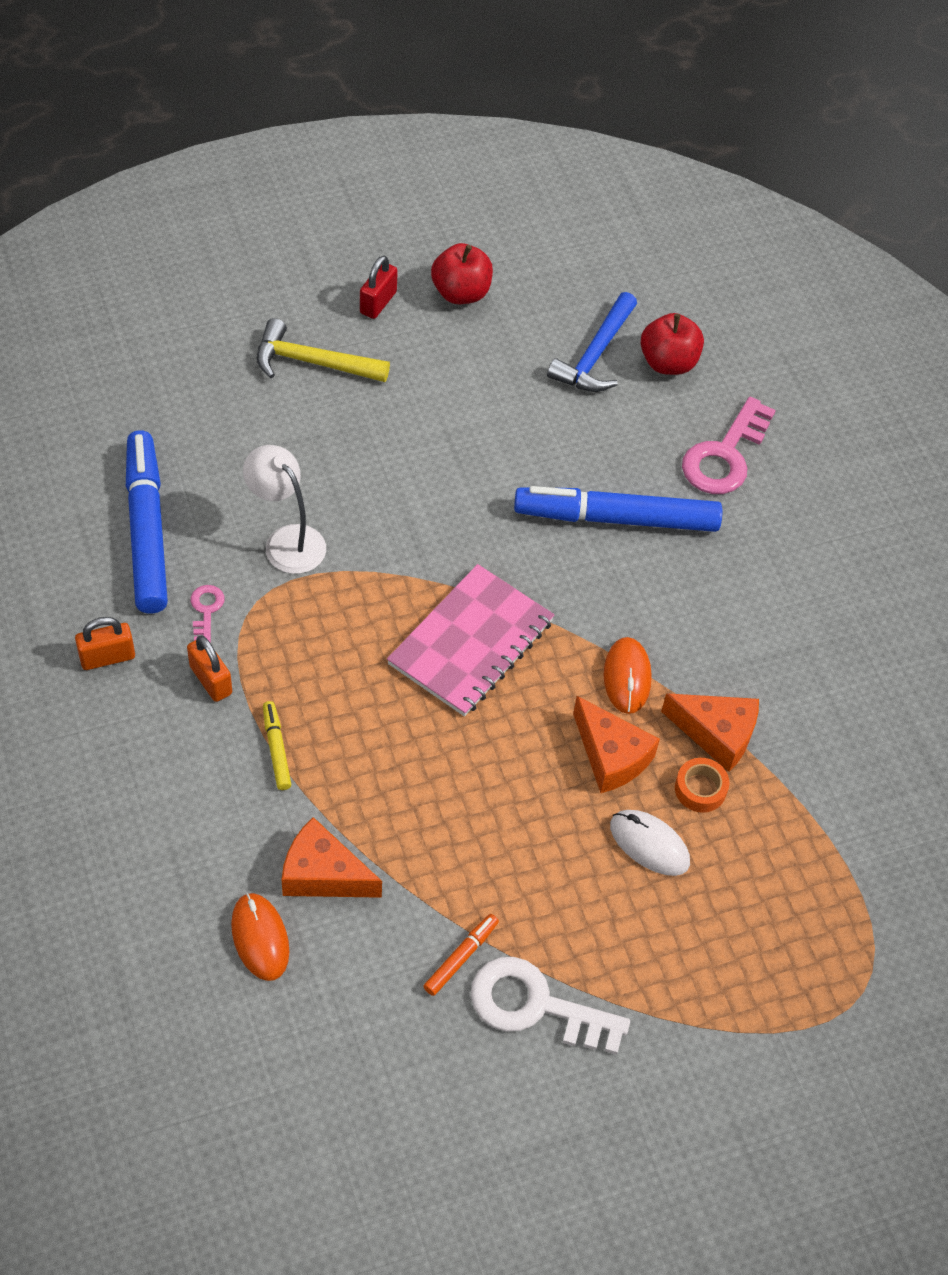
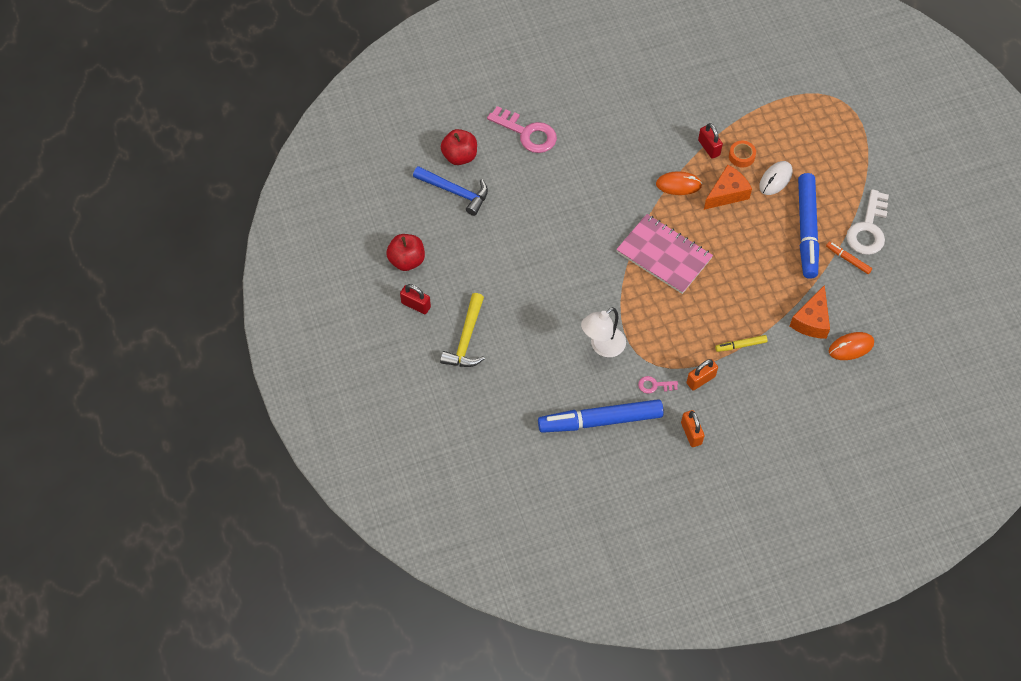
camera: 85 degrees left, 5 degrees up
(616, 518) = (575, 186): blue marker -> blue marker (806, 230)
(716, 734) = (709, 148): orange cheese -> red padlock

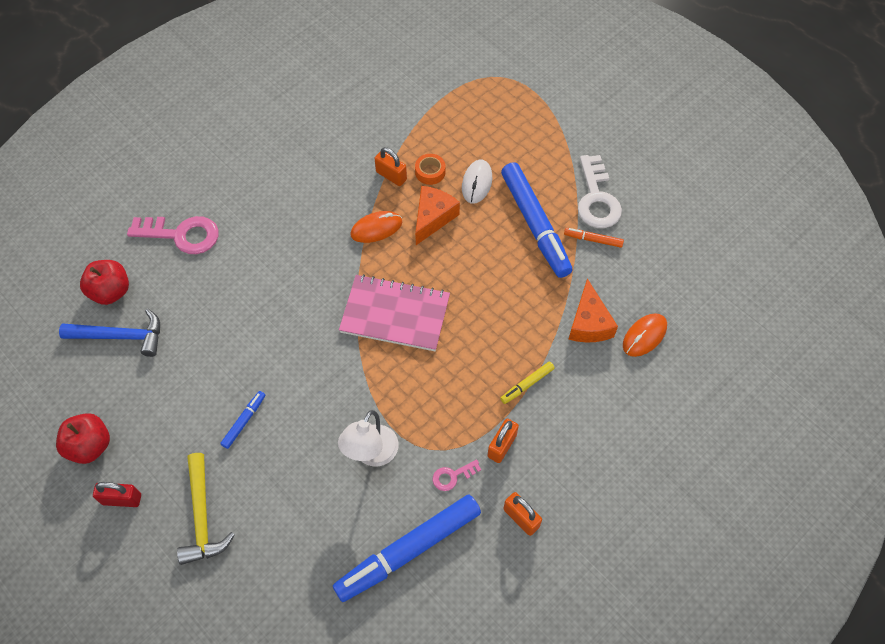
camera: 25 degrees left, 0 degrees up
(520, 287) = (244, 421): none -> blue marker
(709, 148) = (391, 176): red padlock -> orange padlock

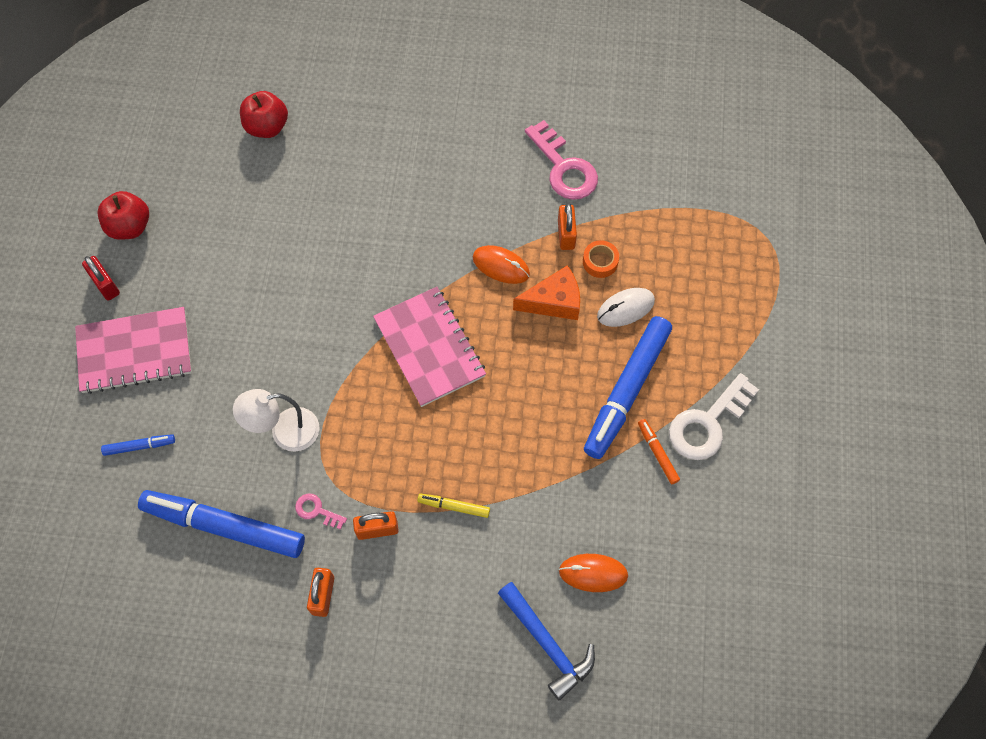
camera: 50 degrees right, 5 degrees up
(121, 336) = (235, 167): blue hammer -> blue hammer (547, 644)
(181, 235) = (361, 130): pink key -> pink key (564, 168)
(202, 516) = (135, 351): yellow hammer -> pink notebook
(244, 421) = (236, 314): blue marker -> blue marker (139, 446)
(588, 323) = (563, 514): orange cheese -> none

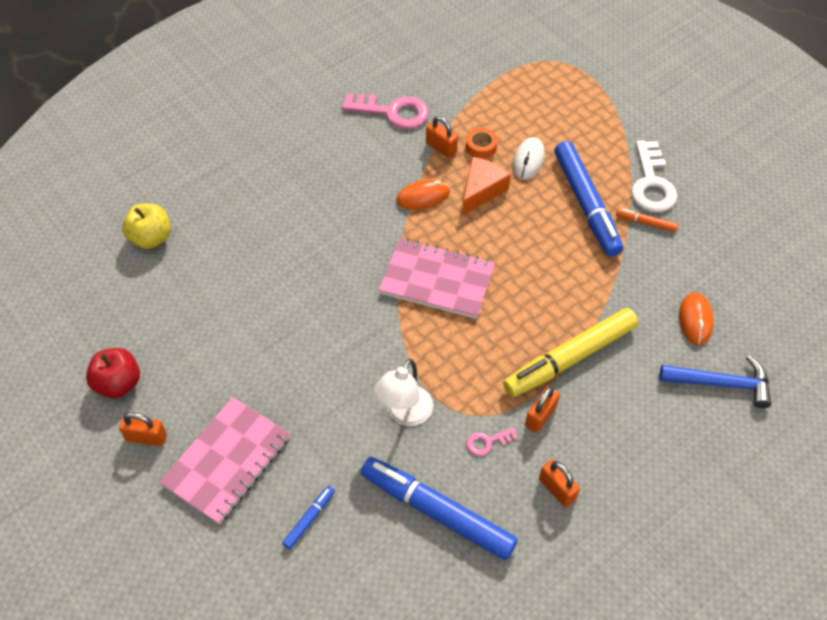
camera: 45 degrees left, 10 degrees down
(105, 285) = (146, 437): red padlock -> orange padlock
(224, 526) = (437, 512): blue marker -> blue marker turned 60 degrees clockwise
(267, 127) = (151, 238): red apple -> yellow apple
(454, 506) = (570, 358): yellow marker -> yellow marker, size x2.31
(593, 573) = (695, 320): orange mouse -> orange mouse turned 45 degrees counterclockwise

